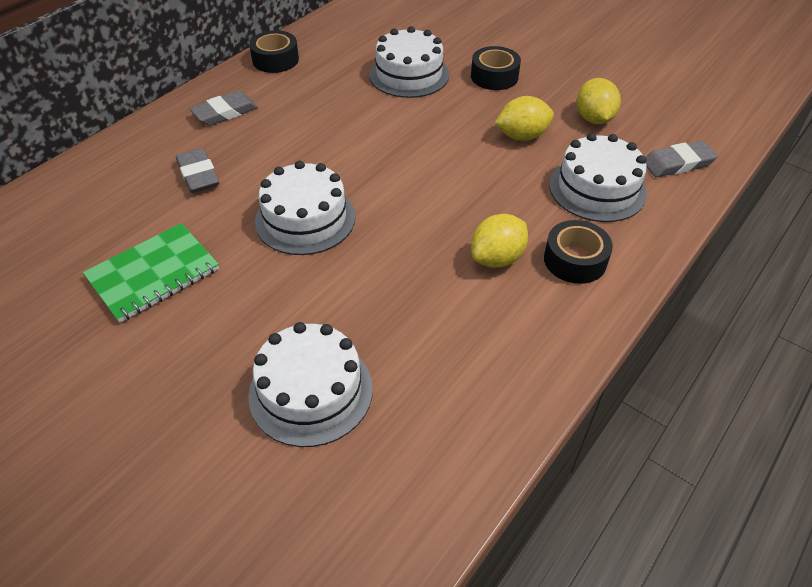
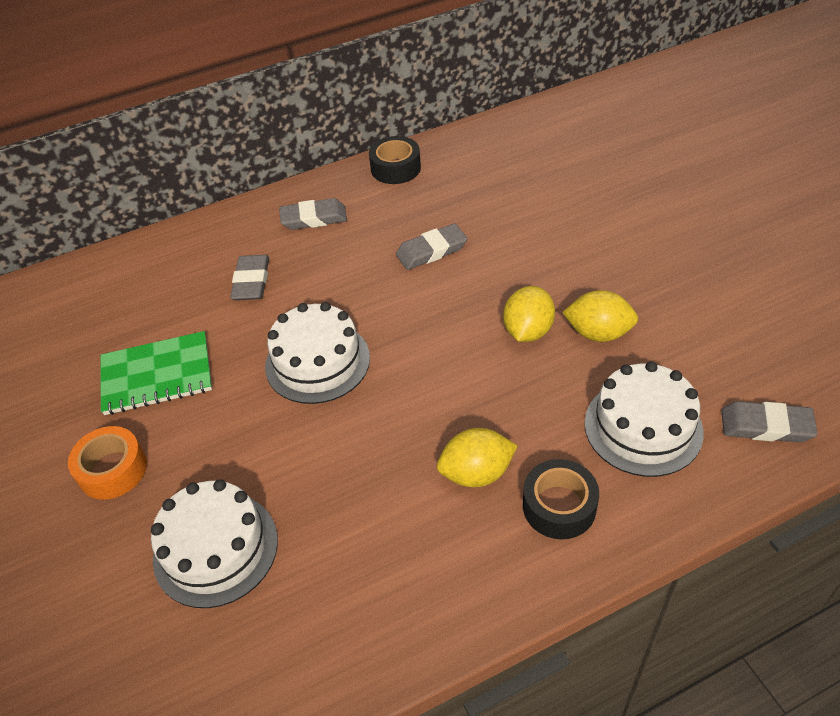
camera: 30 degrees right, 0 degrees up
(160, 365) = (112, 470): none -> orange tape
(349, 112) = (431, 251): none -> grey eraser
(409, 74) = (521, 220): white cake -> none
(494, 76) = (615, 247): black tape -> none
(594, 119) = (699, 335): yellow lemon -> yellow lemon (528, 331)

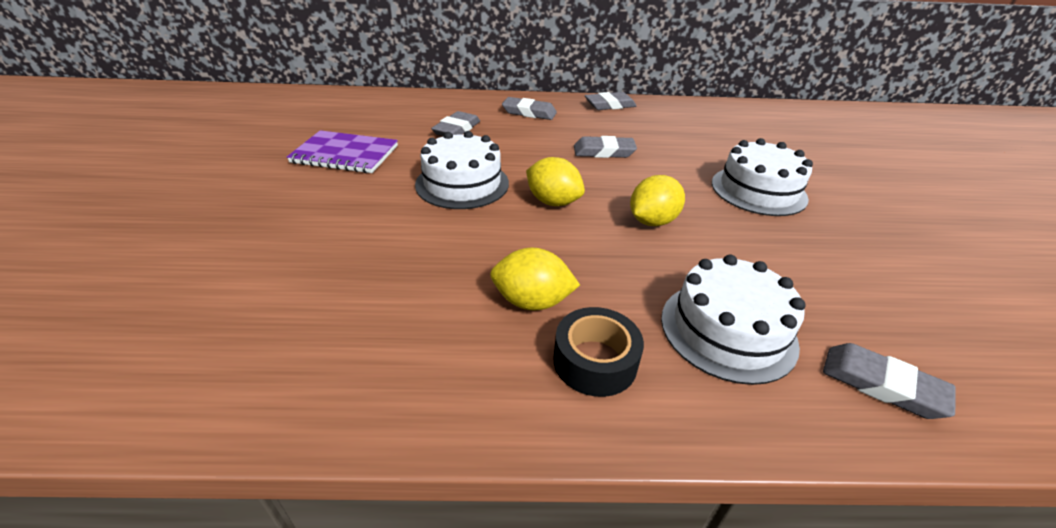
camera: 20 degrees right, 10 degrees down
(112, 470) = (260, 192): orange tape -> none
(157, 375) = (345, 154): green notebook -> purple notebook
(215, 548) = (273, 266): white cake -> white cake (758, 190)
(395, 168) = (610, 105): black tape -> grey eraser
(598, 333) = (720, 244): yellow lemon -> yellow lemon (553, 202)

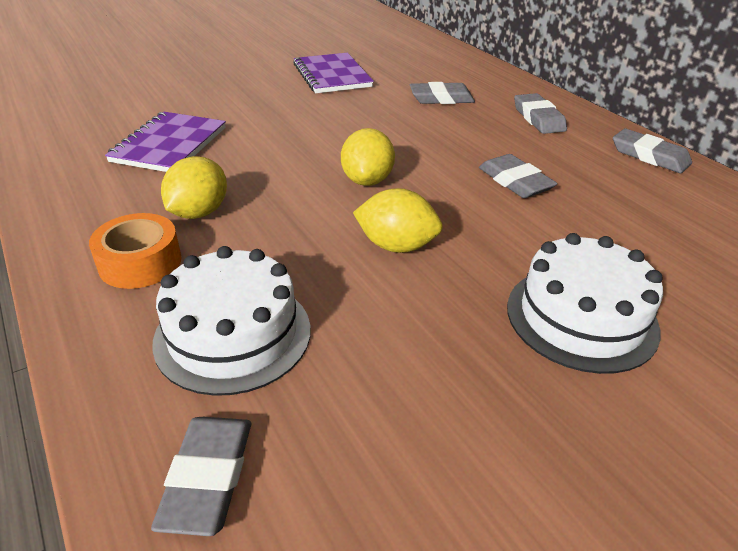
camera: 60 degrees right, 0 degrees up
(371, 286) = (169, 145): none -> purple notebook
(462, 183) = (346, 131): white cake -> none
(532, 301) = (199, 212): yellow lemon -> yellow lemon turned 45 degrees clockwise
(595, 361) = (140, 262): black tape -> orange tape

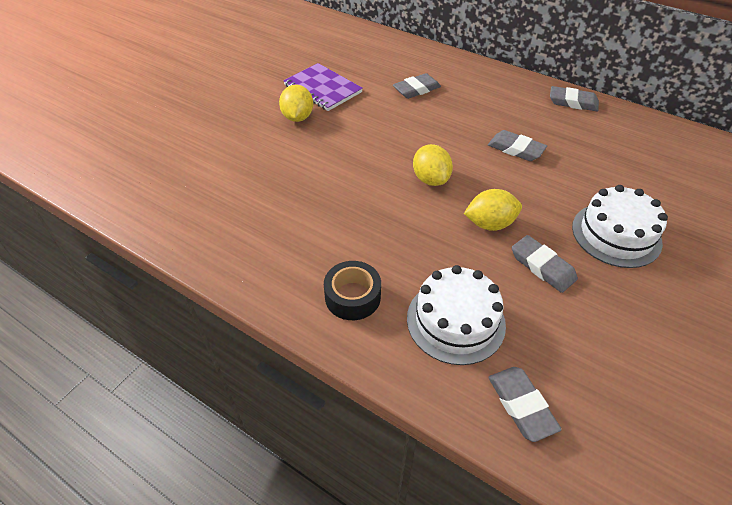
camera: 25 degrees left, 10 degrees up
(140, 262) = (352, 297): orange tape -> black tape
(169, 145) = (270, 194): purple notebook -> none
(199, 212) = (350, 244): yellow lemon -> yellow lemon (297, 117)
(538, 118) = (490, 89): grey eraser -> grey eraser (542, 266)

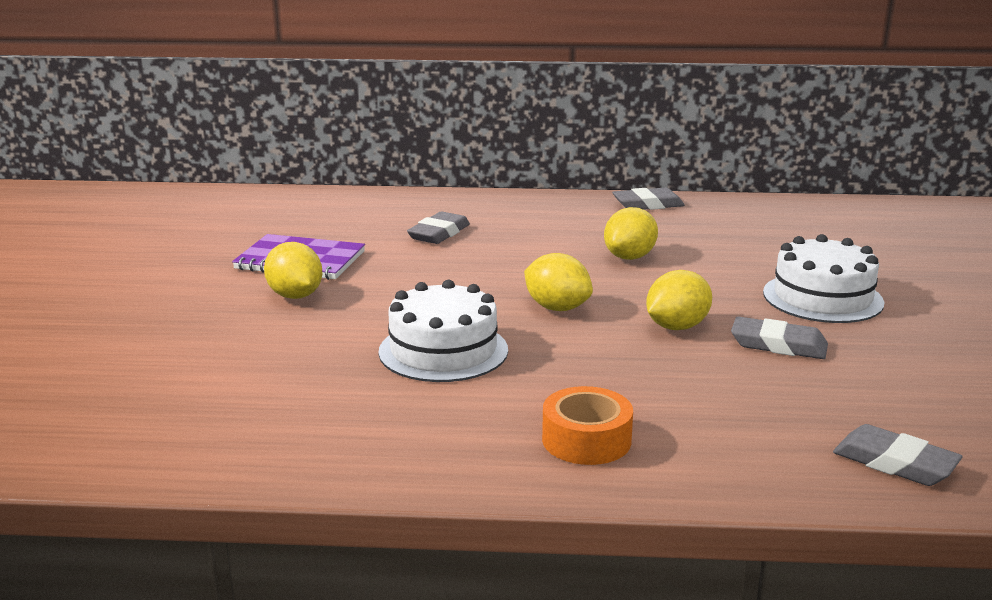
camera: 30 degrees left, 25 degrees down
(352, 297) = (586, 440): black tape -> orange tape
(455, 321) = (739, 420): white cake -> white cake (443, 351)
(516, 149) = (629, 257): grey eraser -> yellow lemon

